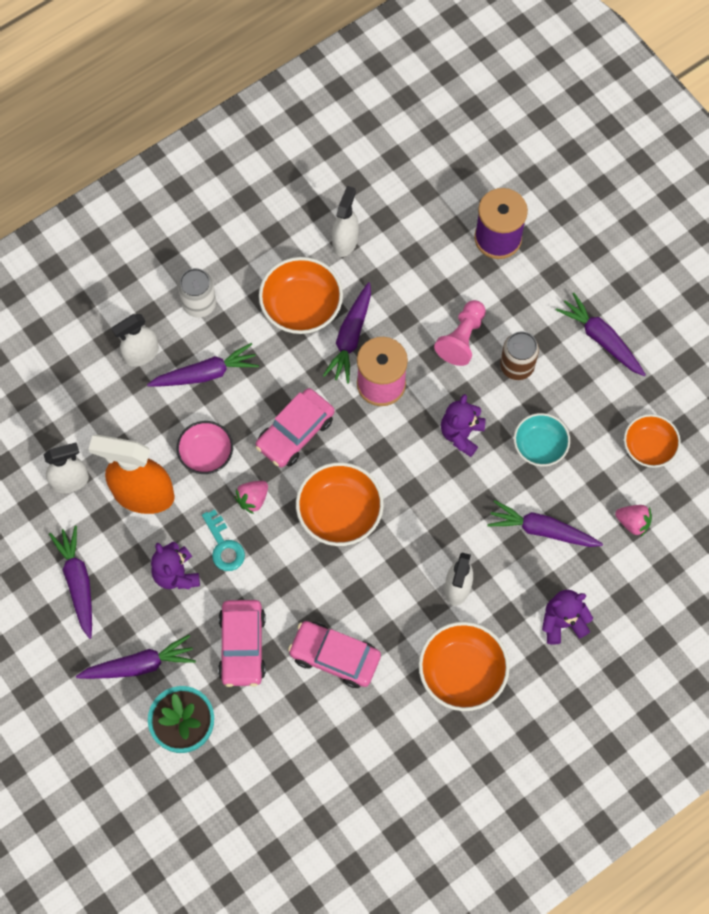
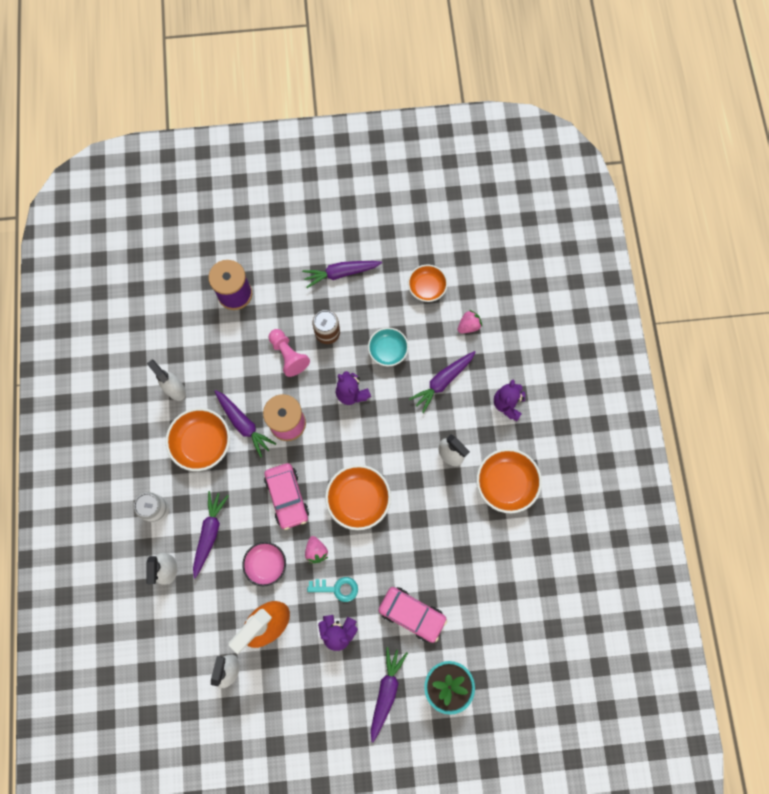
camera: 60 degrees left, 5 degrees up
(78, 582) = (305, 703): purple carrot -> none
(335, 656) = (452, 557): pink car -> none

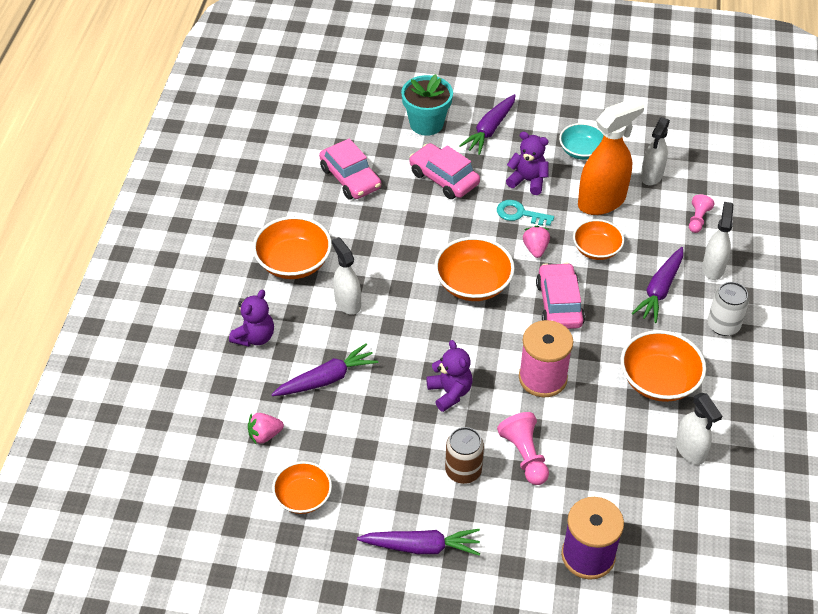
camera: 165 degrees left, 25 degrees down
(184, 624) = (697, 219): none -> pink pawn
(244, 424) = (601, 389): purple carrot -> none
(266, 564) = (596, 249): pink bowl -> orange bowl
(388, 351) = (386, 430): turquoise bowl -> turquoise bowl (581, 151)
(492, 591) = (350, 178): none -> pink car

